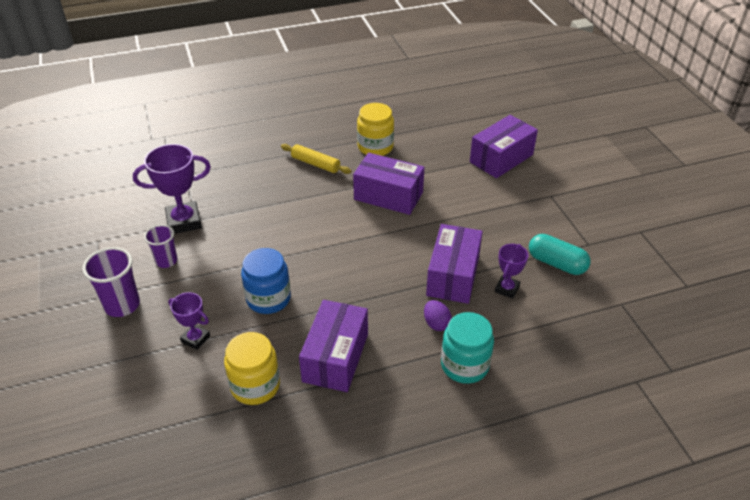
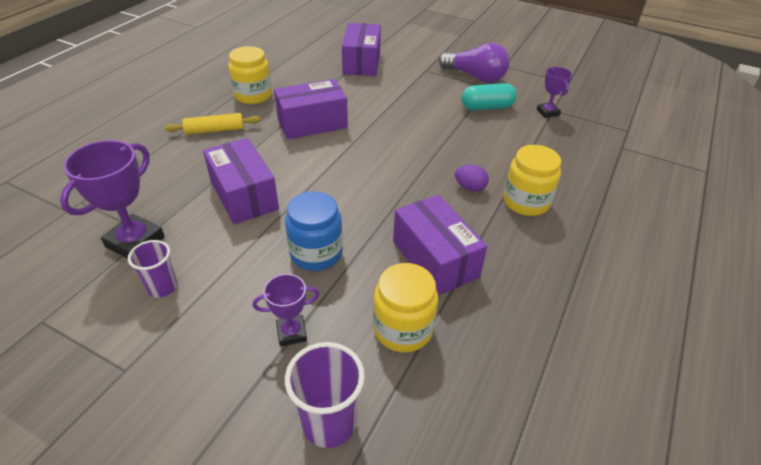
camera: 45 degrees left, 0 degrees up
(122, 305) = (163, 360): purple cup -> purple cup (329, 423)
(453, 276) = (435, 150): purple box -> purple box (244, 195)
(464, 365) = (526, 202): turquoise jar -> yellow jar
(507, 289) = (480, 139): purple trophy -> purple trophy (547, 112)
(591, 227) = (475, 77): none -> purple light bulb

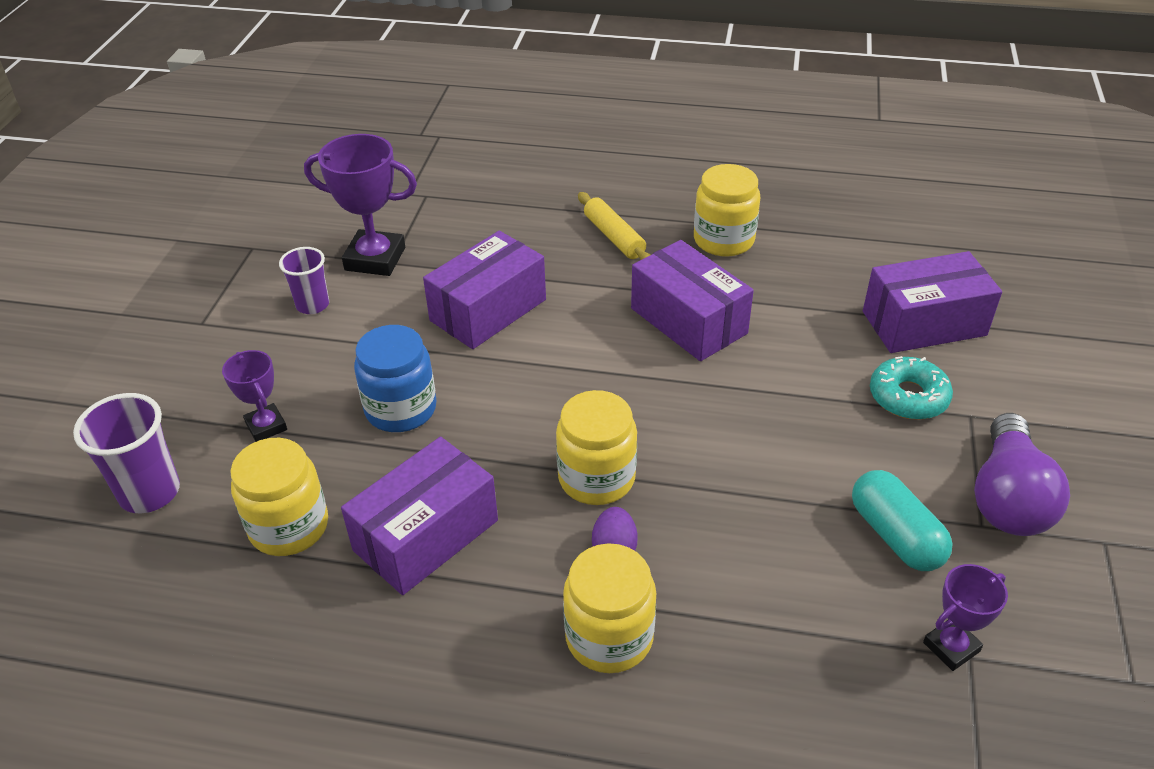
camera: 75 degrees right, 0 degrees up
(406, 80) = (908, 397): none -> turquoise donut
(417, 182) = (596, 478): none -> yellow jar

